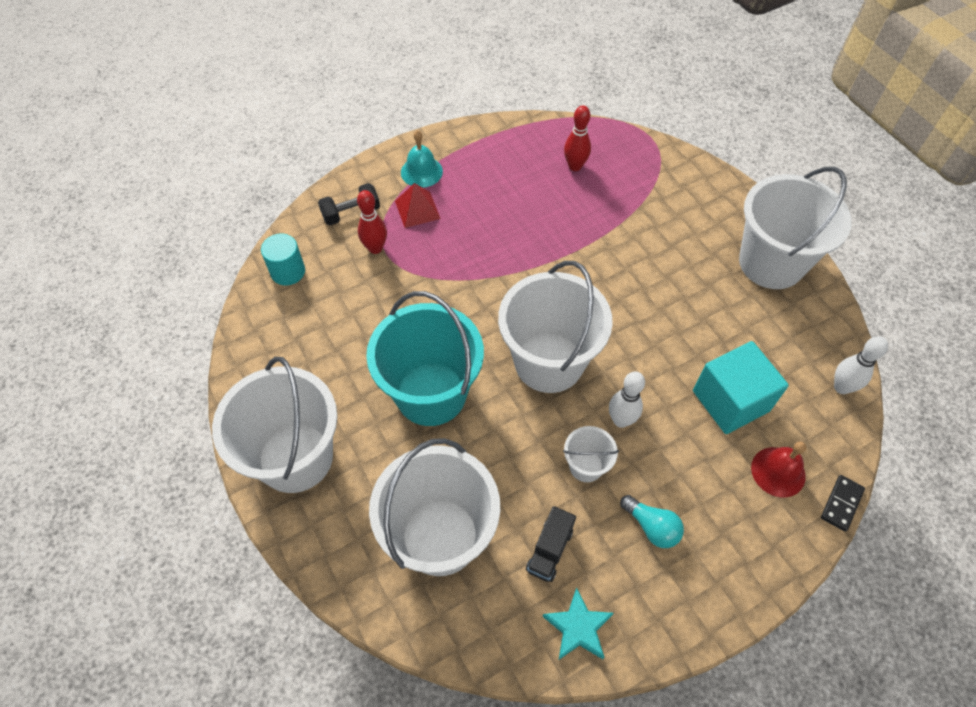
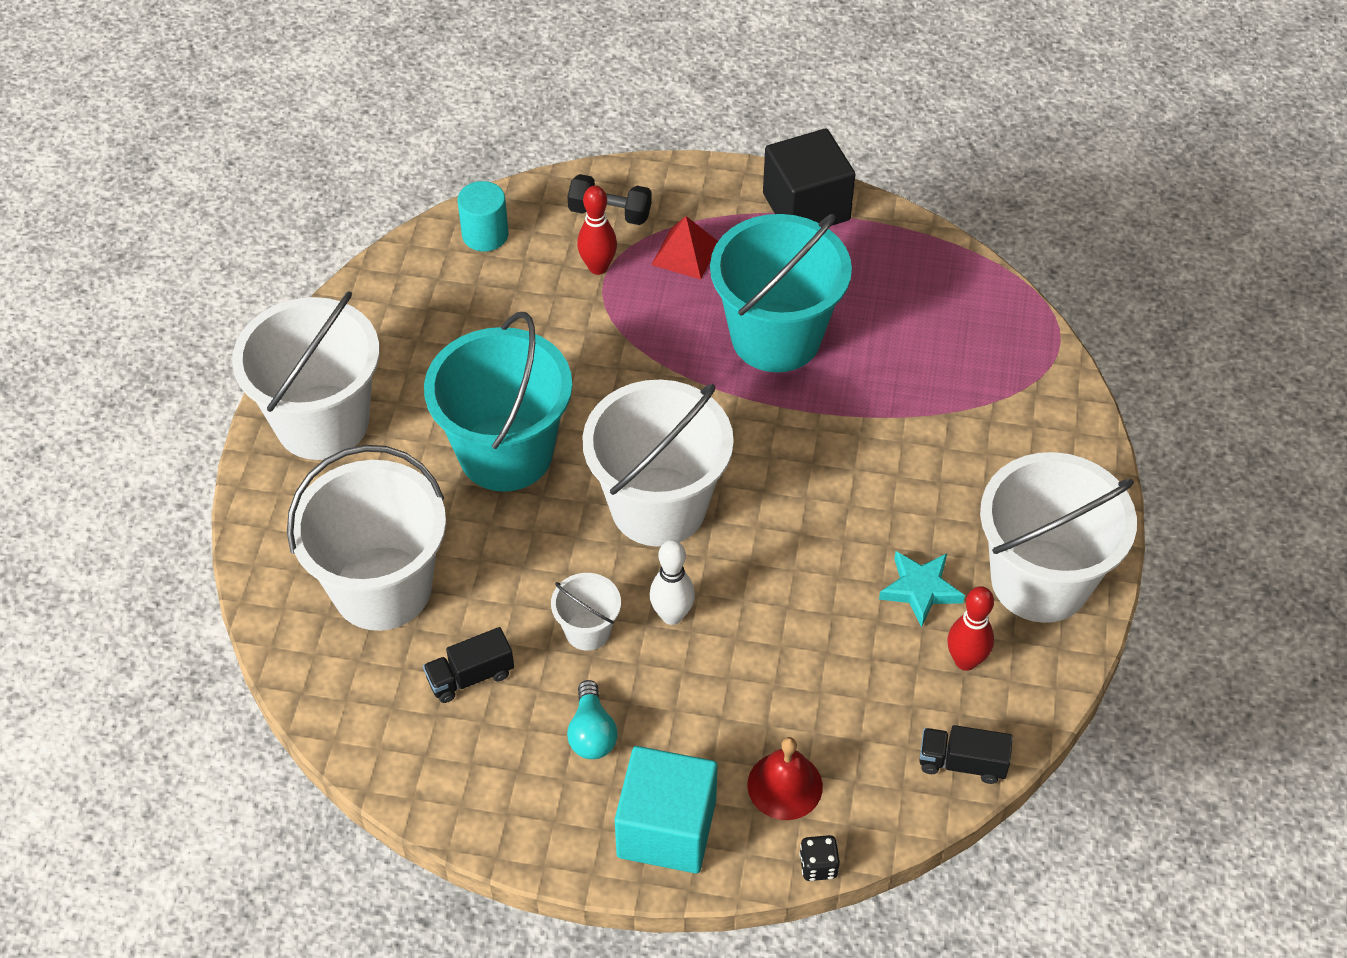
camera: 40 degrees right, 5 degrees down
(421, 171) = (733, 213): turquoise bell -> none
(456, 145) = (806, 207): none -> black cube
(513, 224) = (776, 337): none -> turquoise bucket
(575, 166) = (922, 317): red bowling pin -> red bowling pin (965, 661)
(578, 628) = (425, 760): turquoise star -> turquoise star (920, 589)
(730, 401) = (814, 683): turquoise cube -> turquoise cube (666, 828)
(841, 387) = (962, 763): white bowling pin -> black truck
(841, 504) = (818, 866): black domino -> black dice

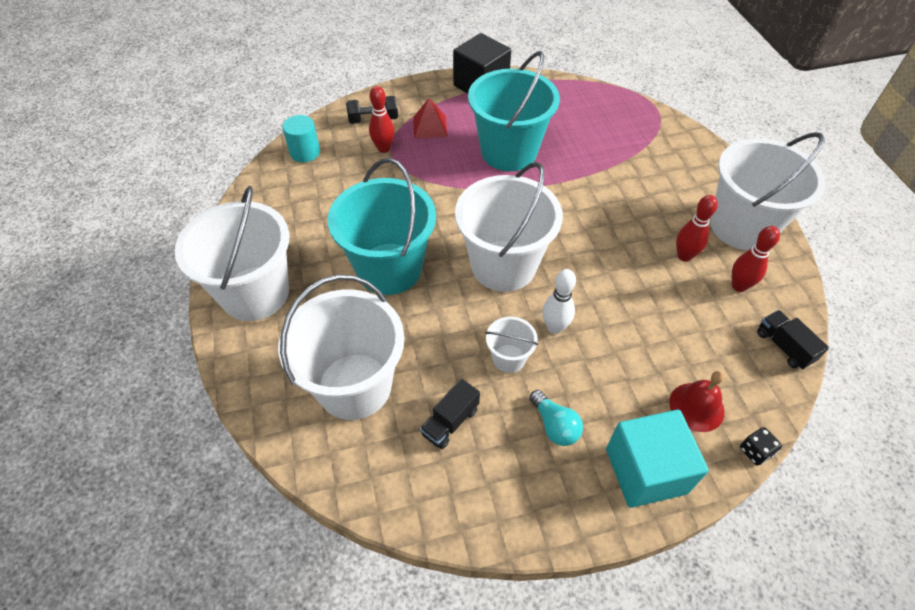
camera: 25 degrees left, 0 degrees up
(920, 589) = (684, 256): turquoise star -> red bowling pin
(962, 763) = (784, 346): black truck -> black truck turned 75 degrees clockwise

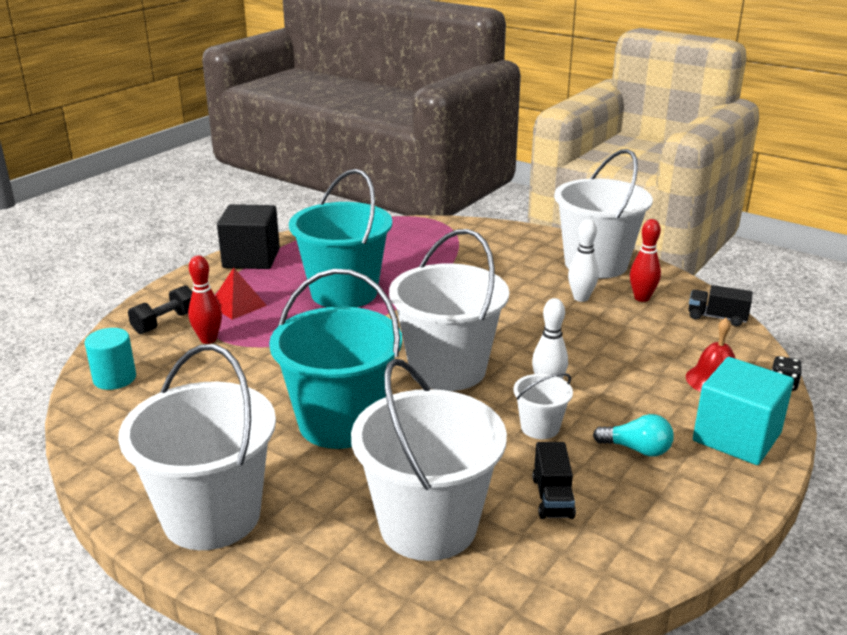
camera: 40 degrees left, 25 degrees down
(684, 256) = (581, 298): red bowling pin -> white bowling pin

